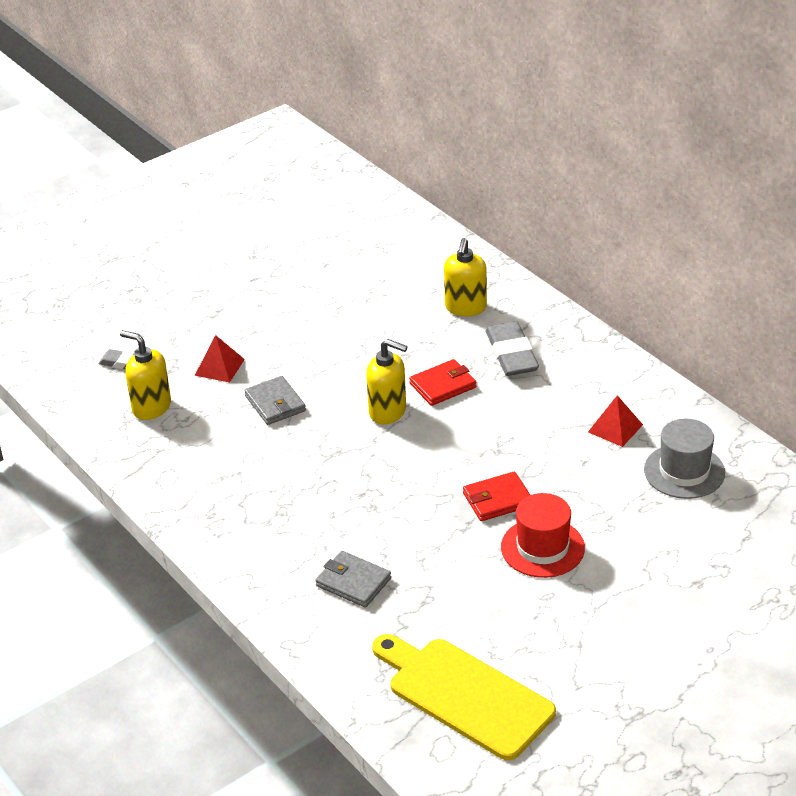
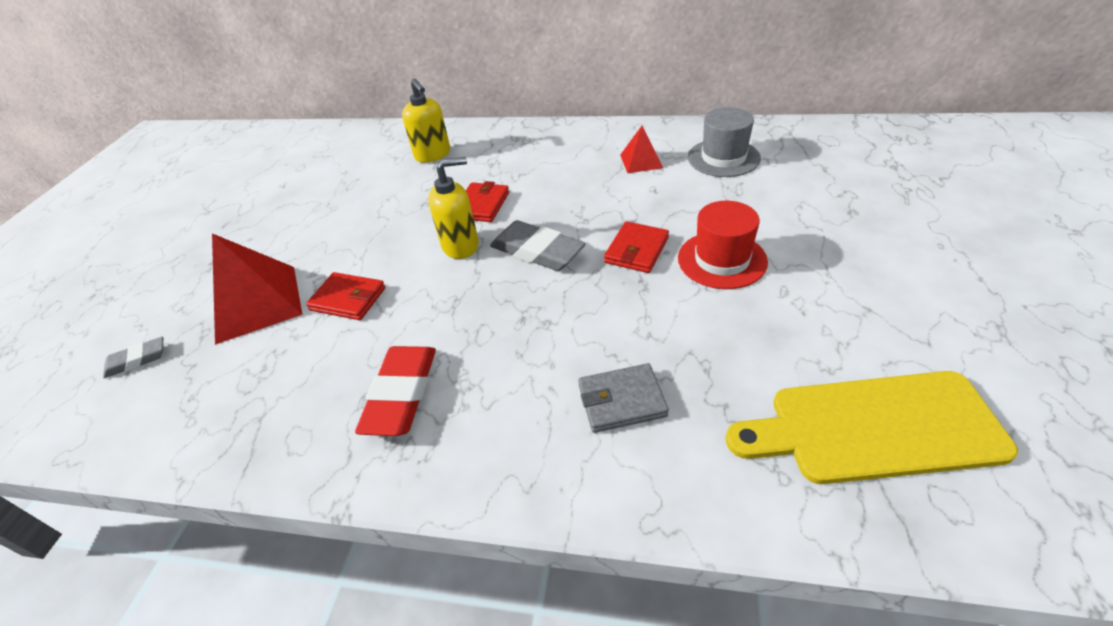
camera: 40 degrees left, 5 degrees up
(151, 407) = (210, 381): yellow soap dispenser -> none
(219, 367) = (256, 303): red pyramid -> red pyramid, size x1.86
(243, 491) = (401, 394): none -> red eraser
(275, 403) = (348, 299): grey wallet -> red wallet
(511, 354) = (505, 161): grey eraser -> grey eraser (537, 251)

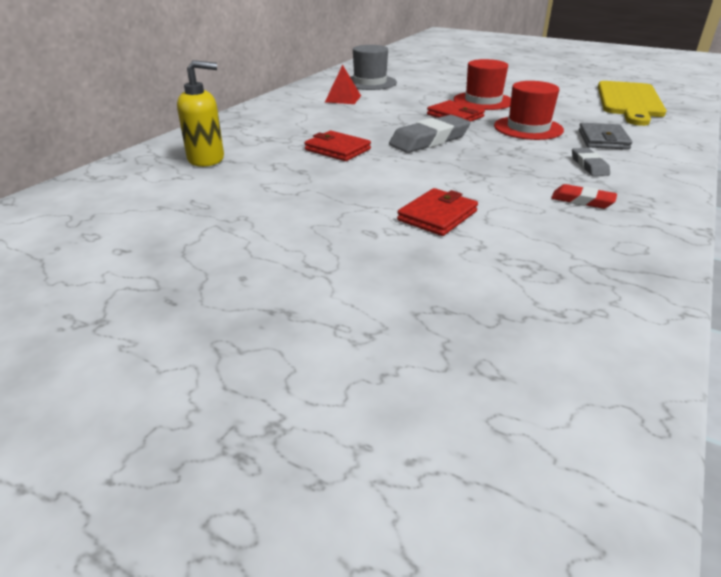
camera: 75 degrees left, 10 degrees down
(137, 360) = (471, 368): grey eraser -> grey eraser (589, 166)
(256, 303) = (404, 270): red pyramid -> none
(401, 394) = (582, 200): red eraser -> red eraser, size x0.55
(461, 246) = (394, 163): yellow soap dispenser -> none
(627, 319) = (528, 128): none -> red hat

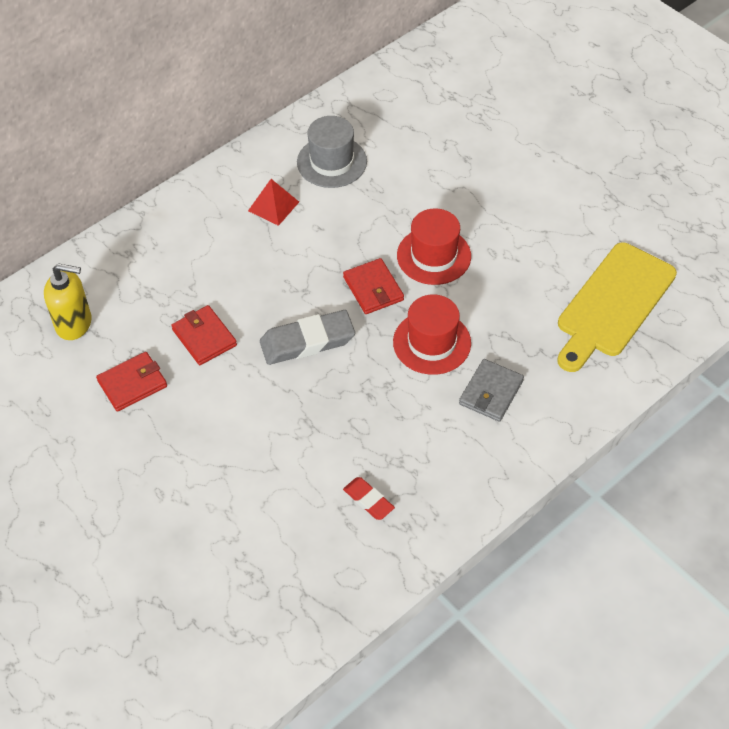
camera: 20 degrees right, 20 degrees up
(437, 216) = (226, 486): red wallet -> red wallet (132, 384)
(589, 166) = (428, 441): grey eraser -> none

